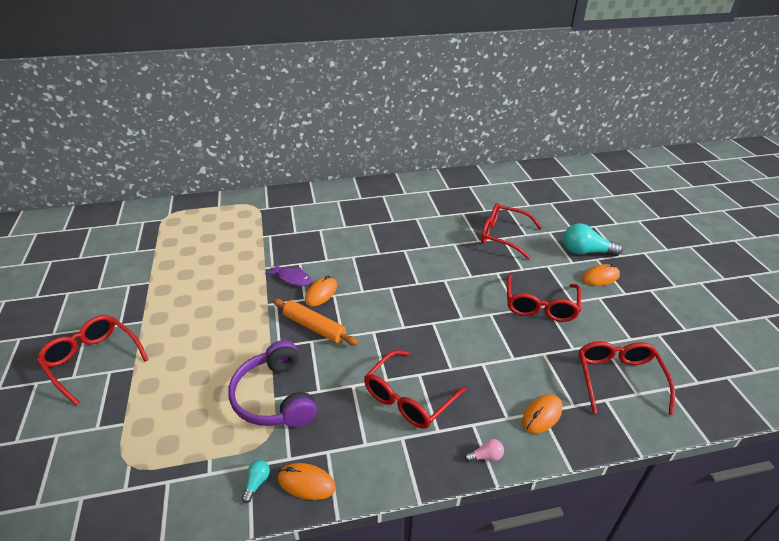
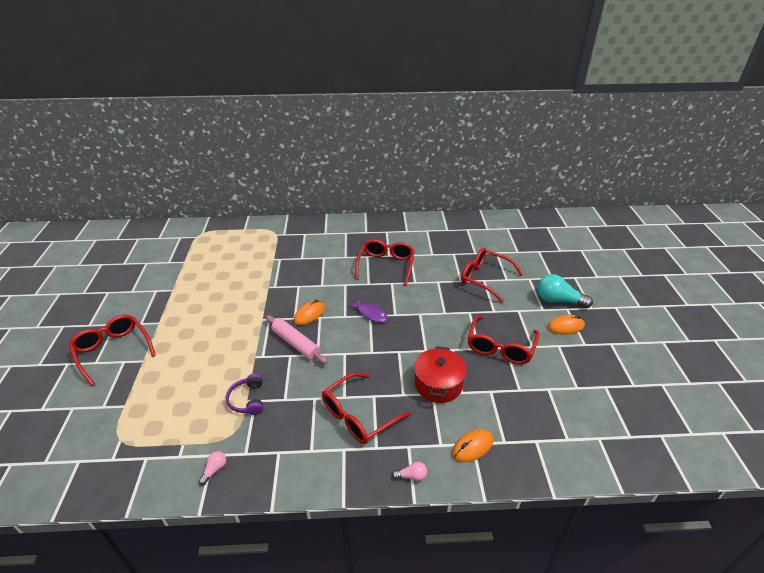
camera: 10 degrees right, 0 degrees up
(257, 483) = (214, 470): turquoise light bulb -> pink light bulb
(275, 397) = (248, 400): purple headphones -> purple headphones, size x0.55
(292, 278) = (289, 299): purple fish -> purple fish (370, 314)
(306, 483) = (254, 476): orange mouse -> none
(314, 327) = (296, 344): orange rolling pin -> pink rolling pin
(486, 353) = (438, 384): none -> red pot
(618, 378) = (554, 423): red glasses -> red glasses (386, 265)

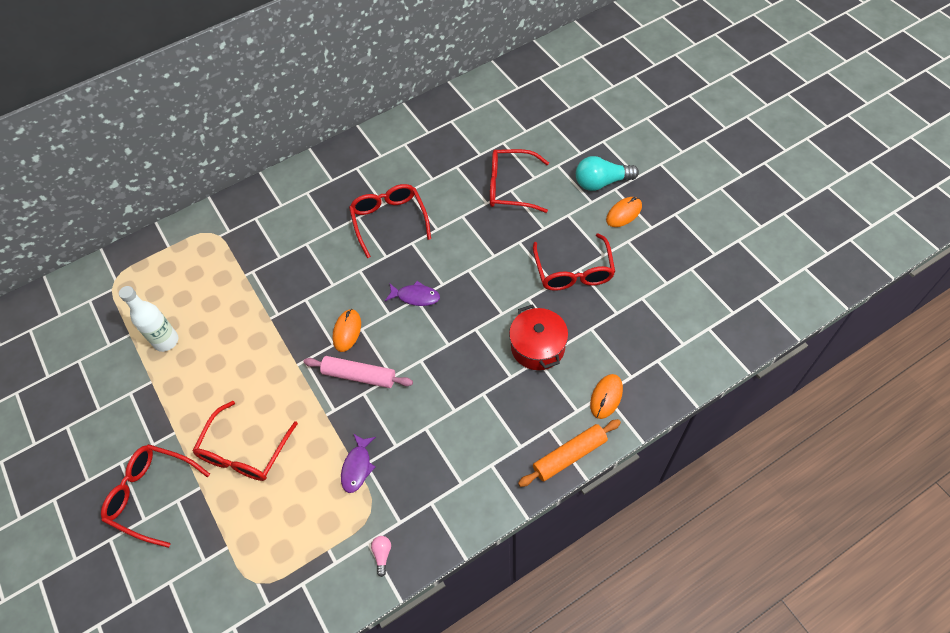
camera: 25 degrees left, 20 degrees up
(200, 273) = (166, 341): none -> white bottle
(248, 400) = (357, 467): purple headphones -> purple fish
(358, 416) = (482, 423): red glasses -> red glasses (244, 452)
(411, 476) = (569, 456): pink light bulb -> orange rolling pin

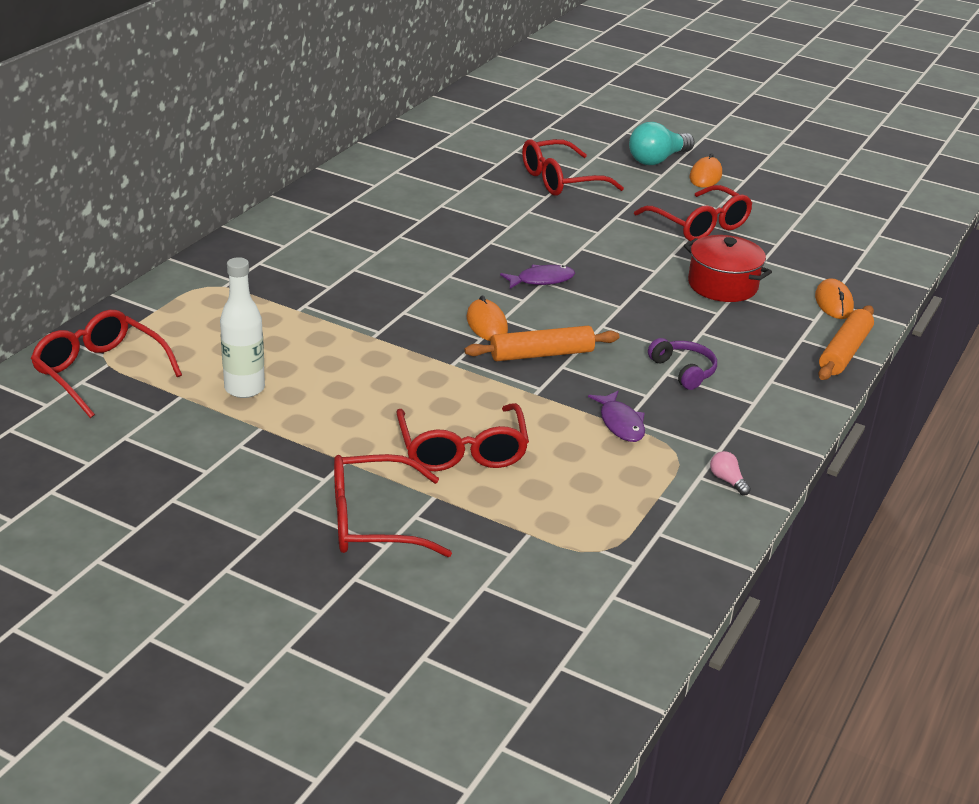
camera: 35 degrees left, 25 degrees down
(359, 376) = (542, 354): pink rolling pin -> orange rolling pin
(389, 220) = (442, 231): red glasses -> red glasses (99, 372)
(439, 430) = (684, 371): none -> purple headphones

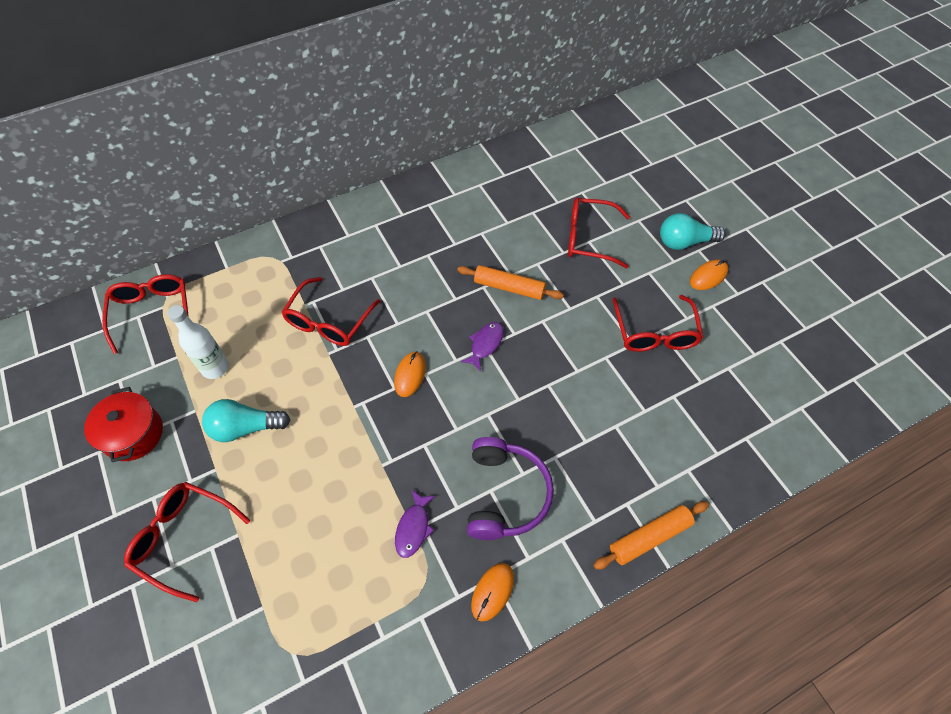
camera: 35 degrees right, 25 degrees up
(342, 419) = (245, 427): none -> turquoise light bulb
(462, 451) = (290, 499): red glasses -> red glasses (328, 321)
(541, 280) = (485, 344): purple fish -> purple fish turned 75 degrees counterclockwise
(542, 354) = (421, 425): orange rolling pin -> orange rolling pin (509, 287)
(684, 371) = (505, 494): purple headphones -> purple headphones, size x1.80
(722, 285) = (615, 411): red pot -> red pot (133, 434)
(727, 480) = (436, 634): pink light bulb -> none
(833, 303) = (690, 474): orange mouse -> orange mouse (492, 592)

